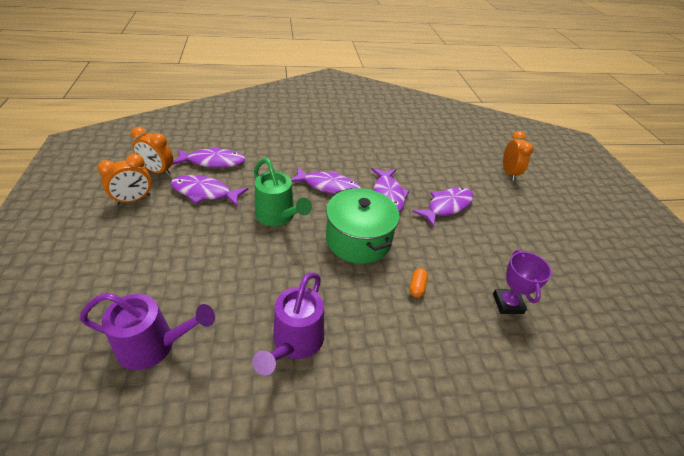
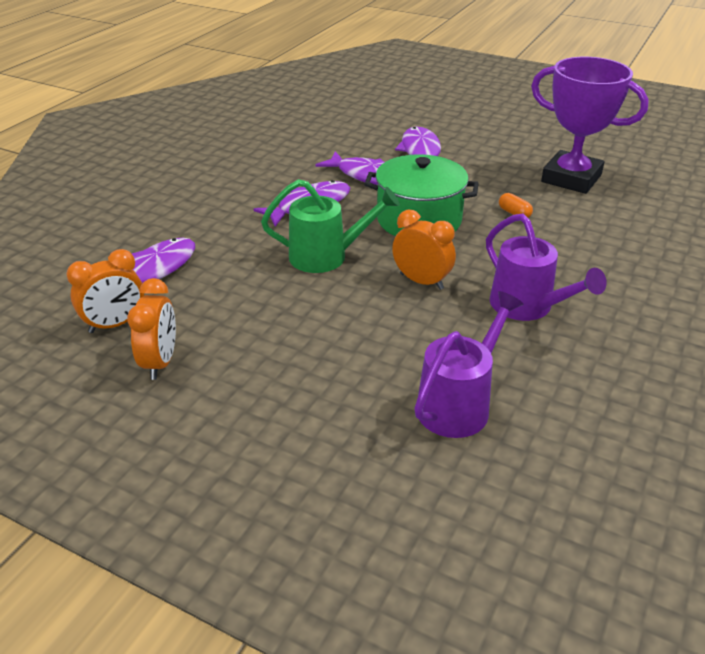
camera: 50 degrees left, 5 degrees down
(205, 193) = (217, 296): purple fish -> none
(507, 304) = (571, 178): purple trophy -> purple trophy, size x1.80
(509, 173) = (407, 100): orange clock -> orange clock (421, 281)

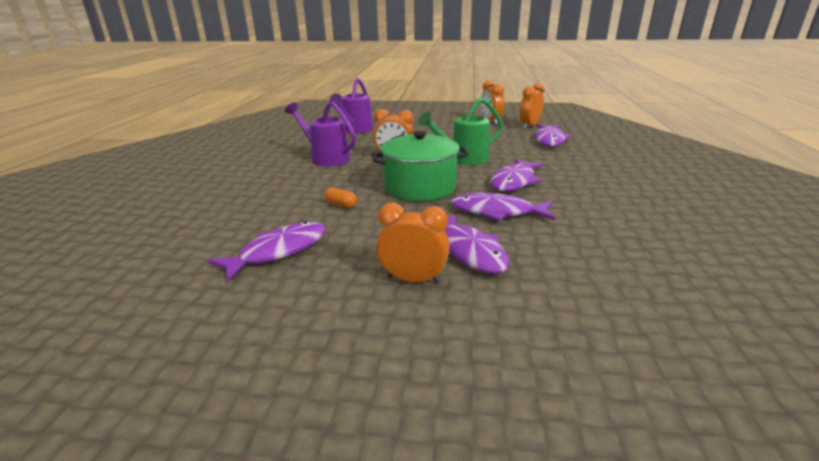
camera: 160 degrees right, 10 degrees down
(472, 144) = (413, 279): none -> orange clock
(571, 178) = (278, 251): purple trophy -> purple fish

